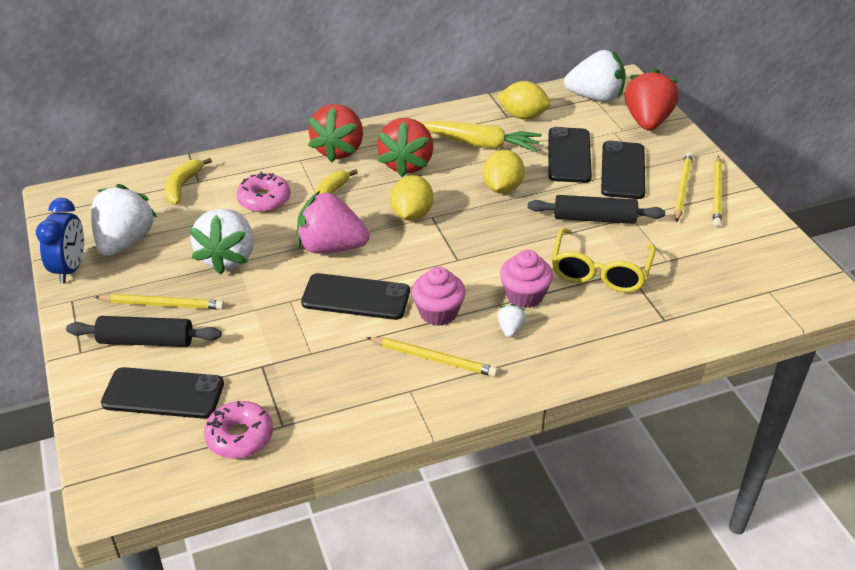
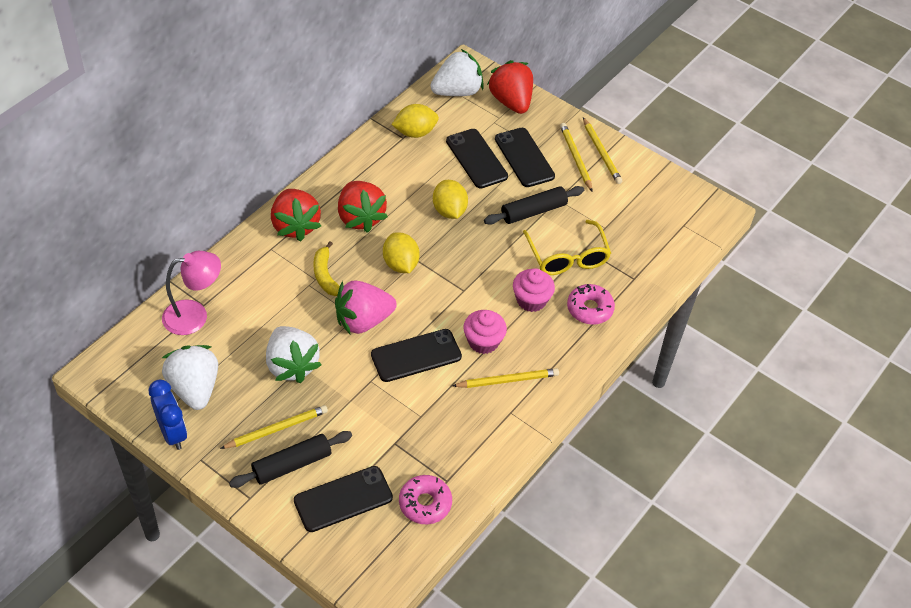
camera: 35 degrees left, 10 degrees up
(182, 186) = (195, 315): yellow banana -> pink lamp
(264, 199) = (274, 299): pink donut -> pink donut (589, 309)
(481, 144) = (403, 174): yellow carrot -> none
(510, 329) = (541, 332): white strawberry -> none

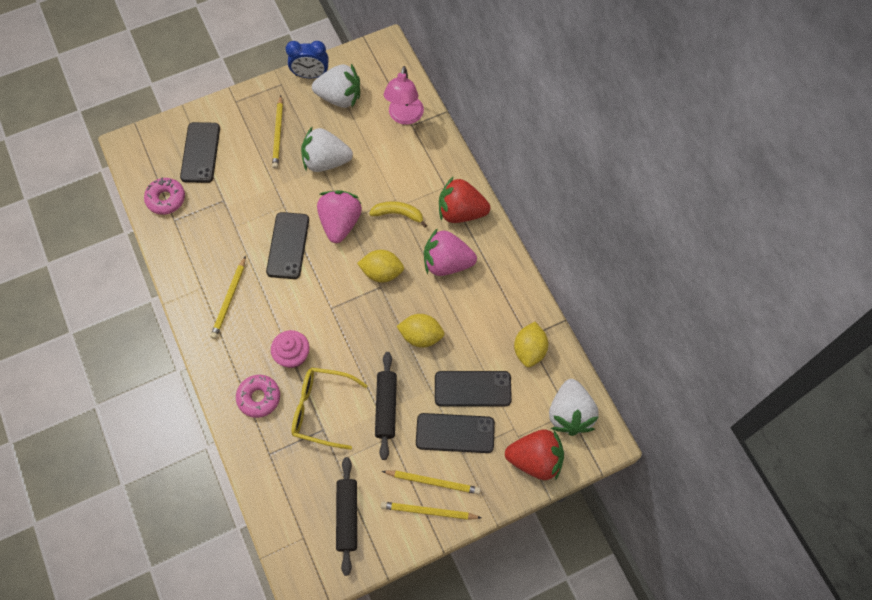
camera: 120 degrees right, 15 degrees up
(292, 464) = (245, 133): black rolling pin -> black rolling pin (347, 516)
(360, 217) = (447, 263): red strawberry -> pink strawberry
(483, 341) = (274, 299): pink cupcake -> none

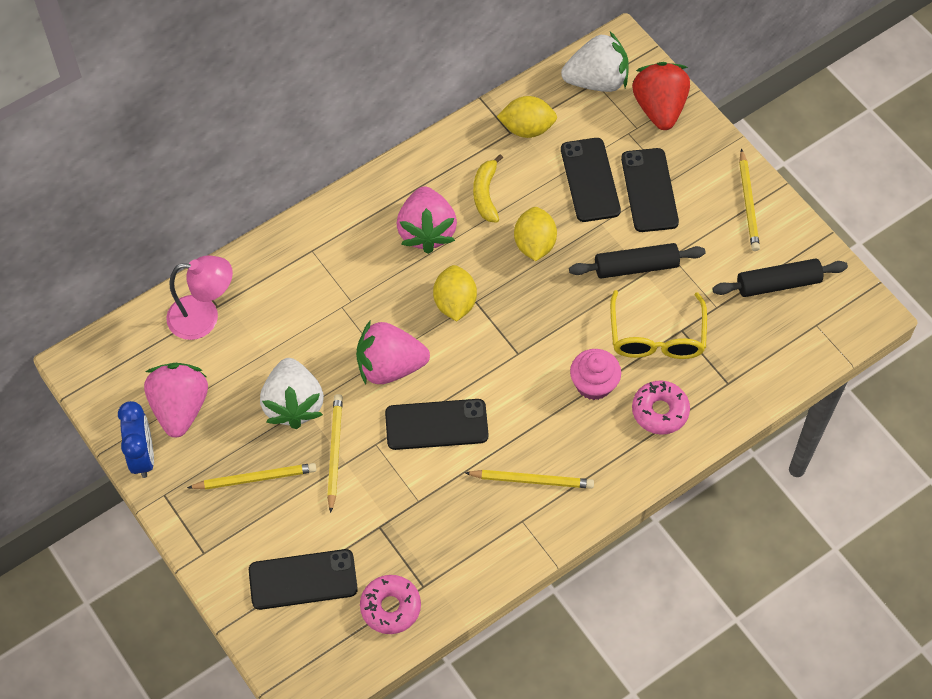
camera: 100 degrees left, 5 degrees down
(340, 97) = (180, 408): white strawberry -> pink strawberry
(398, 214) = (364, 299): yellow banana -> yellow banana (485, 194)
(433, 482) = (713, 204): yellow pencil -> yellow pencil (334, 452)
(461, 212) = (348, 226): red strawberry -> none

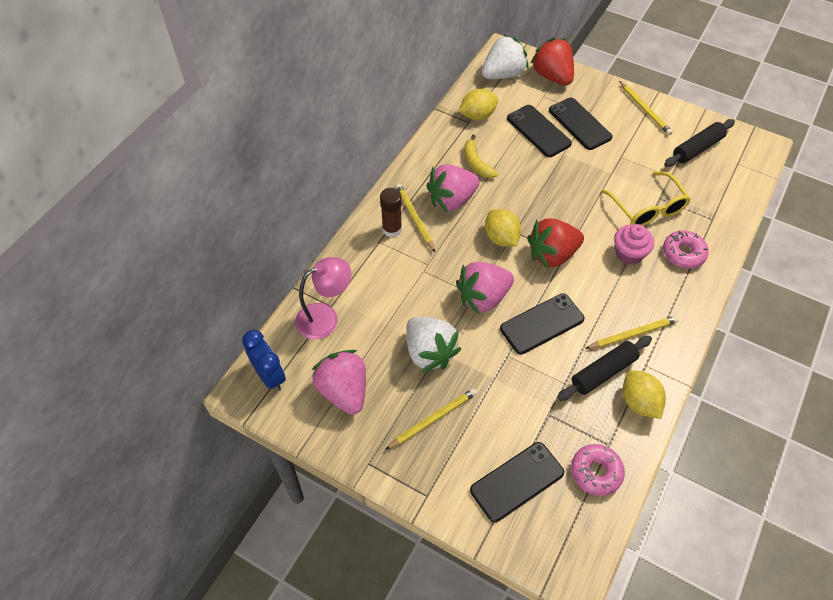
camera: 25 degrees left, 5 degrees down
(142, 456) = (334, 440): blue clock -> blue clock (269, 376)
(334, 452) = (481, 374): yellow pencil -> yellow pencil (414, 218)
(335, 241) = (392, 229): none -> brown glue stick
(426, 231) = (452, 200): pink strawberry -> pink strawberry turned 90 degrees clockwise
(501, 348) = (552, 255): none -> red strawberry
(534, 244) = (529, 182): yellow lemon -> yellow lemon (639, 402)
(636, 267) = (603, 171): black rolling pin -> black rolling pin (603, 372)

